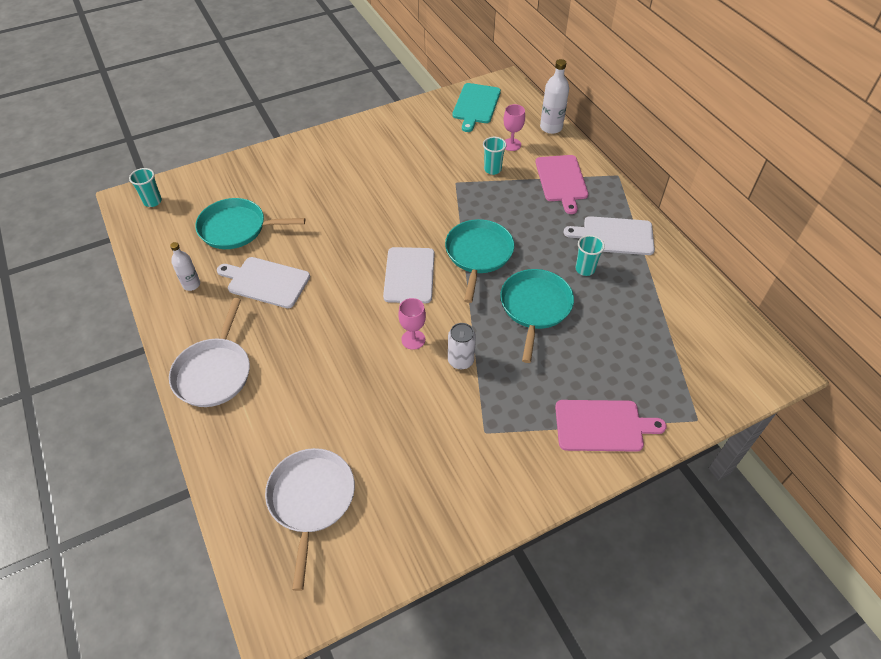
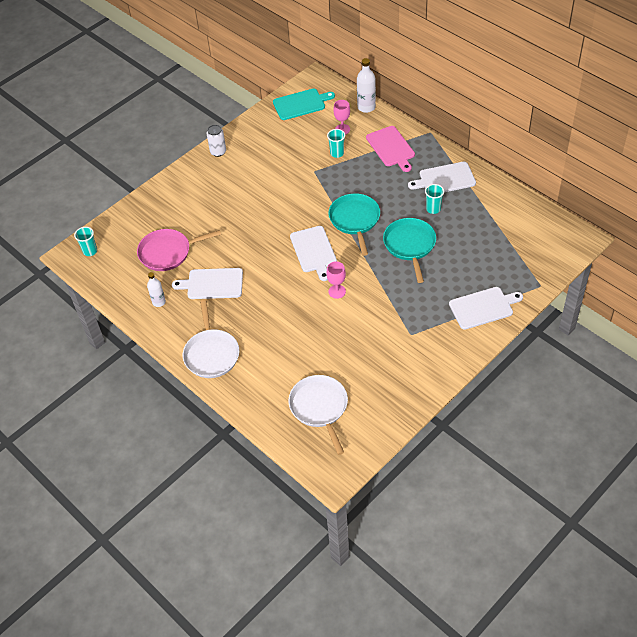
camera: 15 degrees left, 0 degrees up
(236, 228) = (168, 252): turquoise pan -> pink pan
(460, 360) = (375, 295): white can -> white can (218, 152)
(476, 105) = (301, 104): turquoise cutting board -> turquoise cutting board turned 105 degrees counterclockwise
(602, 425) = (483, 307): pink cutting board -> white cutting board

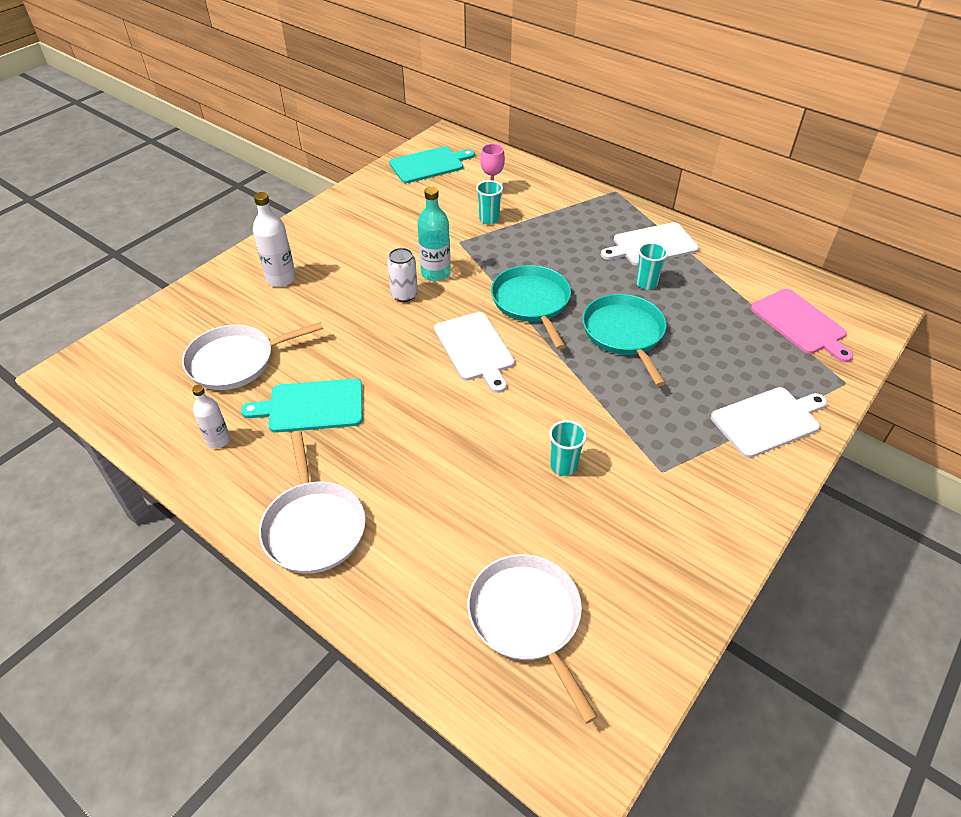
camera: 10 degrees left, 5 degrees down
(90, 251) = (104, 365): turquoise cup -> turquoise cup (563, 466)
(168, 252) = (236, 361): pink pan -> white pan
(212, 284) = (312, 406): white cutting board -> turquoise cutting board
(218, 152) = (314, 223): white can -> white can (404, 295)
(295, 195) = (435, 273): none -> turquoise bottle
(337, 291) = (522, 408): pink goblet -> none
(366, 107) = (520, 166): white bottle -> white bottle (281, 279)
(391, 148) = (565, 210): pink cutting board -> pink cutting board (800, 323)

